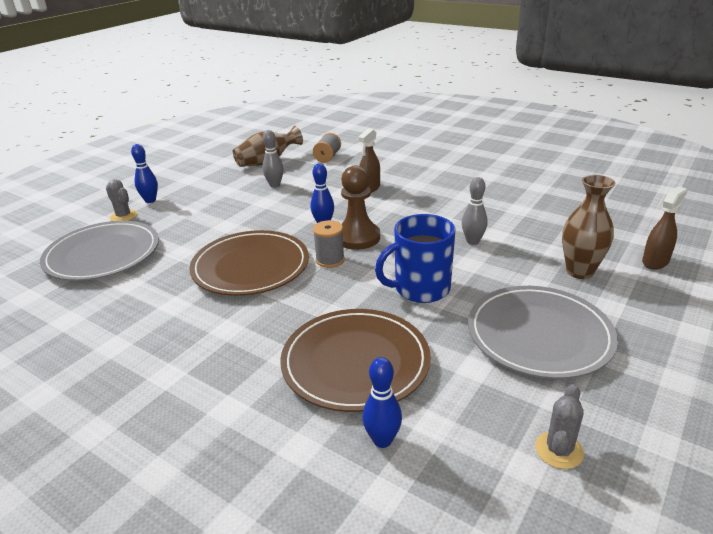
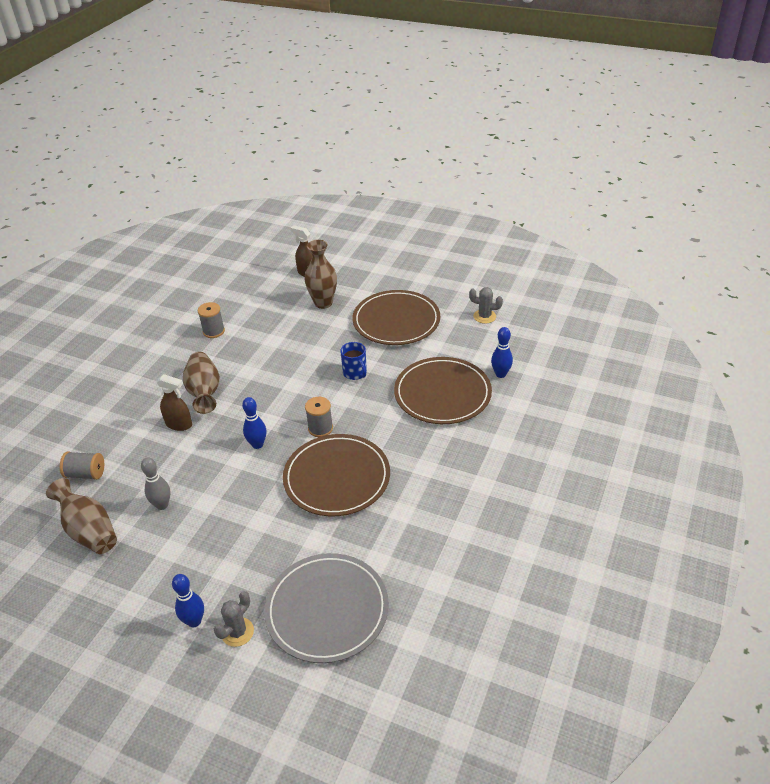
camera: 100 degrees left, 10 degrees up
(357, 237) = (281, 417): brown pawn -> none
(411, 198) = (204, 392): none -> brown vase
(420, 289) = (355, 373): blue mug -> blue mug, size x0.58
(472, 241) = (285, 351): grey bowling pin -> none
(514, 200) = (213, 331): none -> grey spool
(539, 335) = (396, 321): grey plate -> brown plate

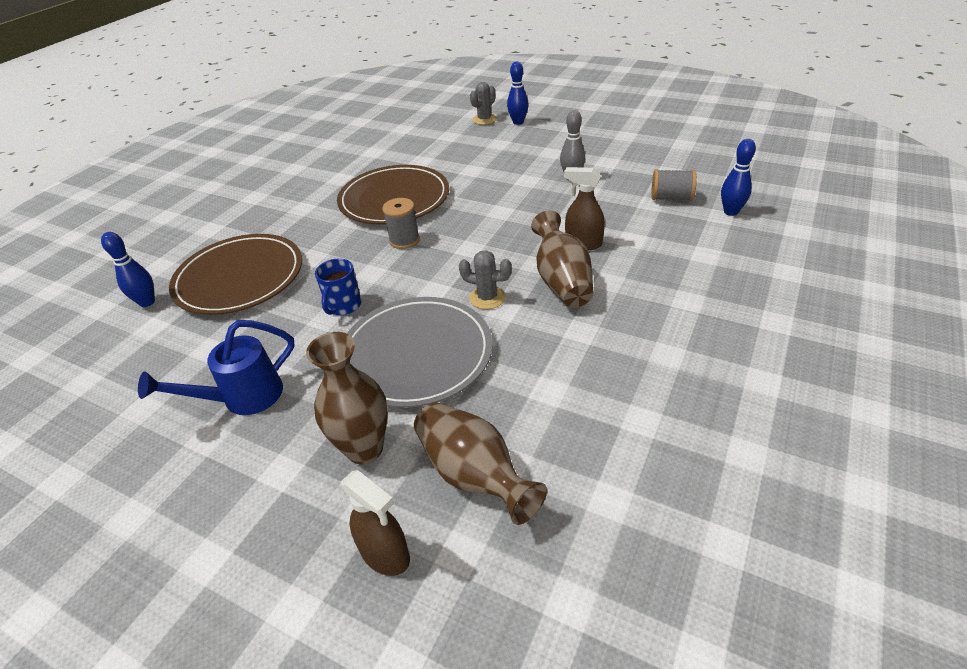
camera: 175 degrees left, 0 degrees up
(89, 531) = (635, 160): brown vase -> brown vase (474, 475)
(213, 331) = (578, 385): grey spool -> none
(257, 444) = (480, 224): blue bowling pin -> blue bowling pin (730, 212)
(327, 609) = (417, 130): grey plate -> grey plate (416, 354)
(355, 373) = (343, 306): blue mug -> blue mug turned 135 degrees counterclockwise
(396, 321) = (242, 398): brown plate -> blue watering can
(484, 316) = (88, 403): grey cactus -> grey cactus (487, 298)

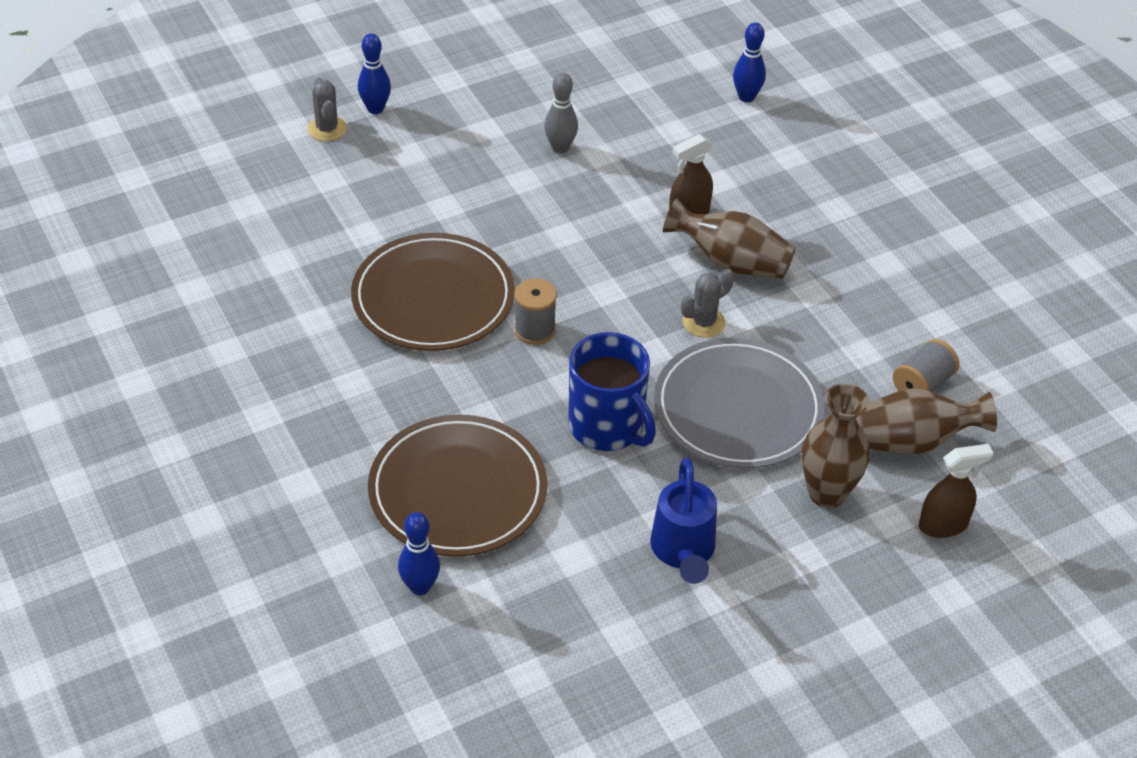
camera: 60 degrees left, 5 degrees up
(343, 306) = (607, 427): blue mug -> blue mug, size x1.71
(671, 198) = (681, 113): grey spool -> grey spool (922, 384)

